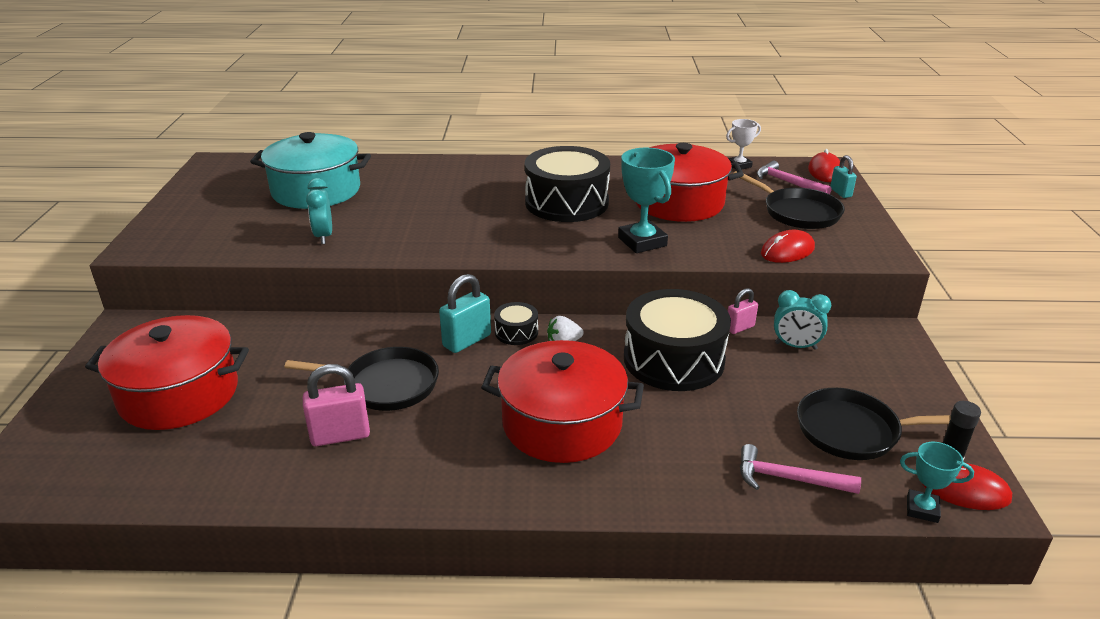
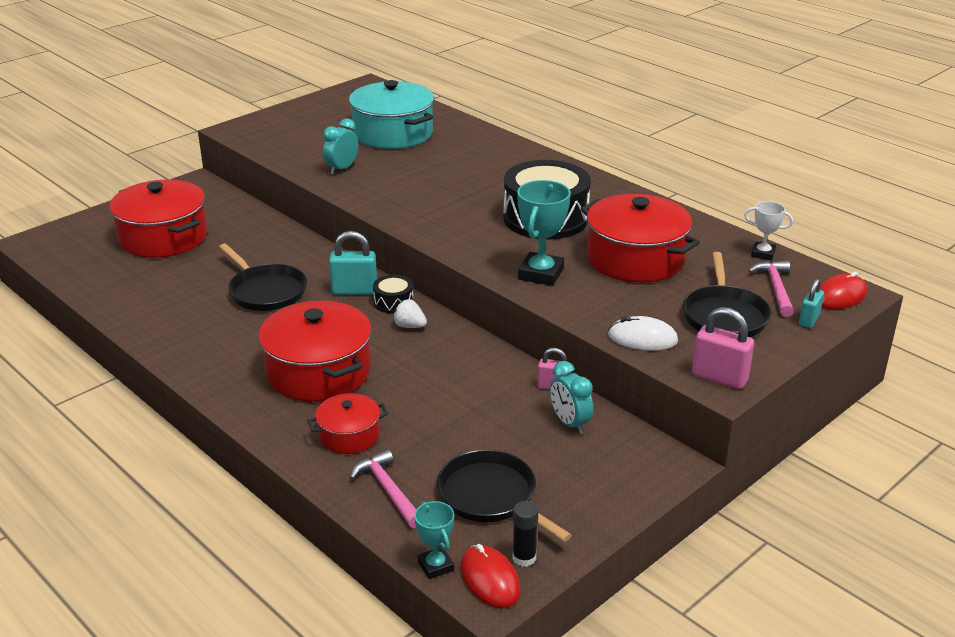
camera: 45 degrees right, 0 degrees up
(340, 436) = (198, 306): pink padlock -> pink padlock (719, 378)
(673, 359) = (461, 378): black drum -> none
(682, 458) = (349, 435): none -> red pot
(787, 251) = (642, 338): red mouse -> white mouse

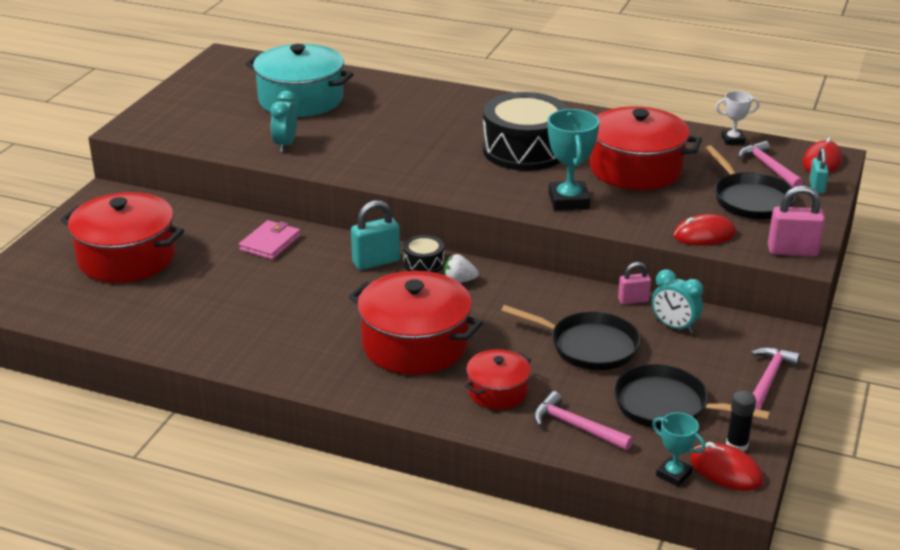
camera: 25 degrees left, 0 degrees up
(265, 291) = (289, 284): black pan -> black pan (589, 346)
(284, 253) = (270, 243): none -> pink wallet
(618, 502) = (768, 379): none -> pink hammer
(642, 338) = (704, 235): white mouse -> red mouse

